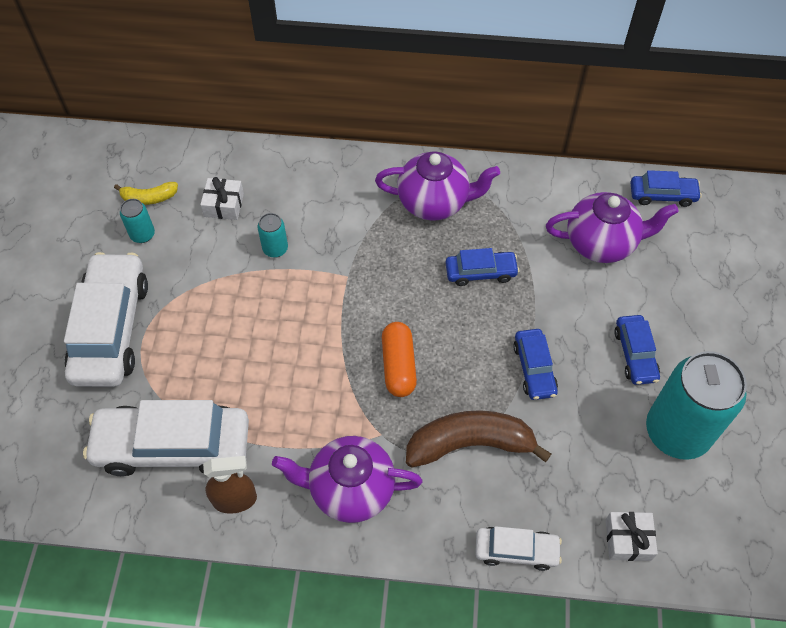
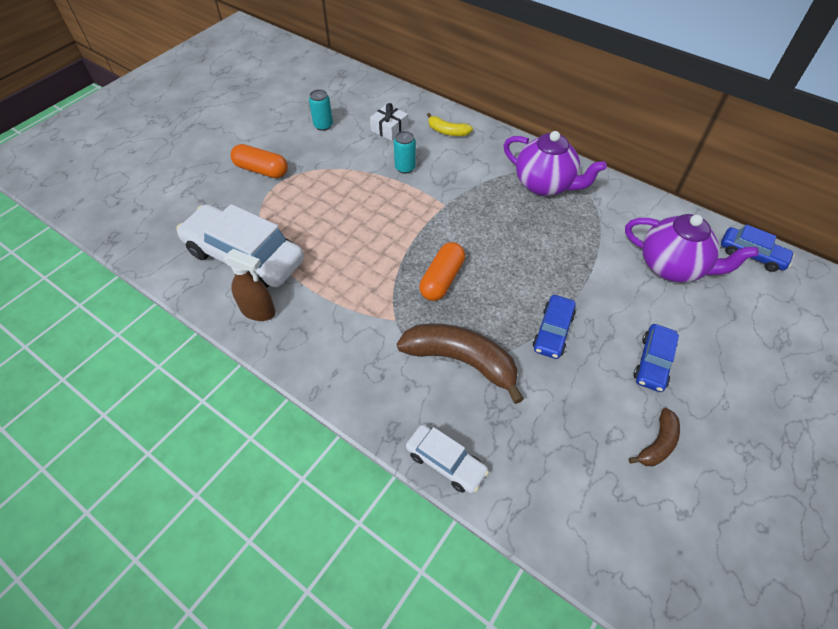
camera: 30 degrees right, 5 degrees down
(111, 328) = (261, 170): white car -> orange capsule
(149, 198) = (343, 107): yellow banana -> yellow banana (447, 131)
(350, 489) = (344, 346): purple teapot -> none
(480, 272) = (552, 245): blue car -> none
(628, 540) = (553, 509): white gift -> none
(677, 432) = (657, 443): turquoise can -> brown banana

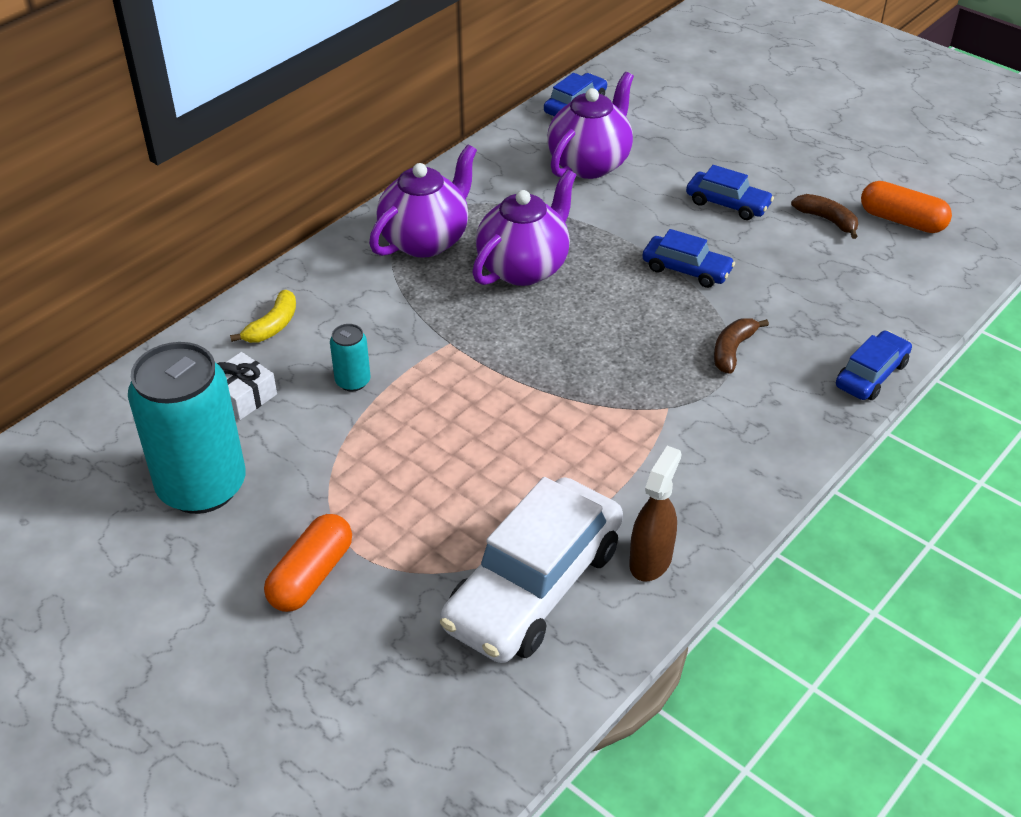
camera: 85 degrees left, 10 degrees down
(323, 125) = (202, 486): turquoise can -> turquoise can, size x2.33
(442, 279) = (598, 357): orange capsule -> orange capsule (902, 220)
(445, 462) = (871, 375): white car -> blue car
(461, 361) = (732, 350): brown banana -> brown banana, size x0.52
(529, 235) = (524, 268): none -> purple teapot

